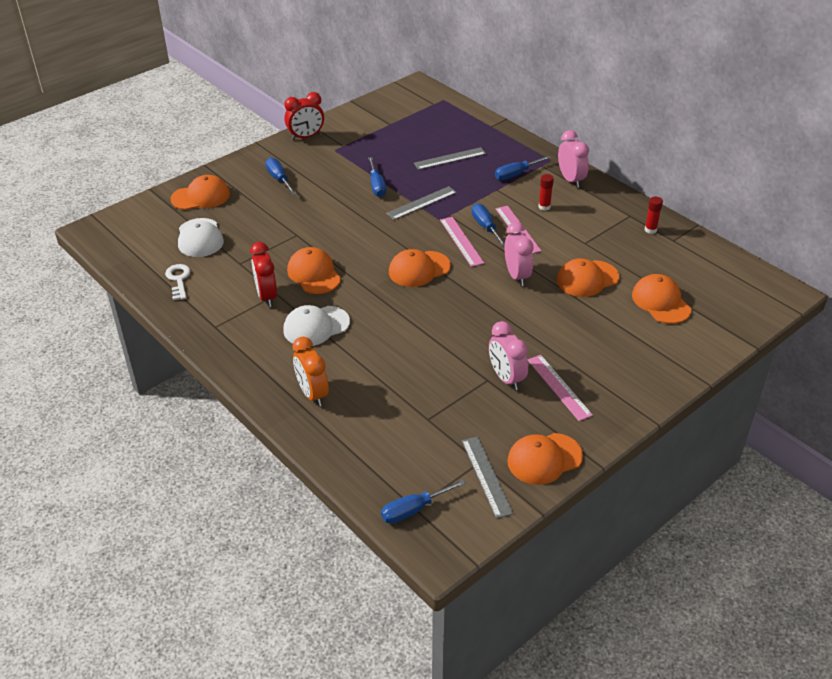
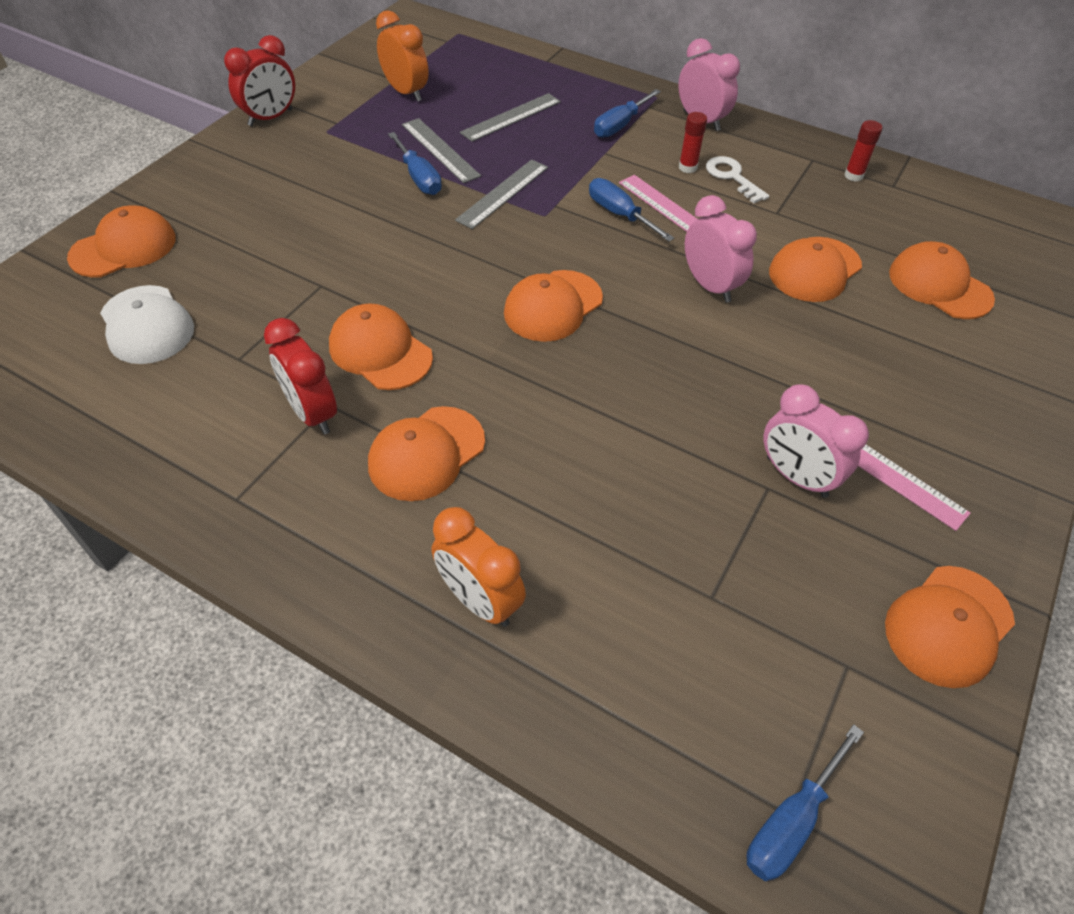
camera: 20 degrees left, 10 degrees up
(178, 280) = (131, 416): white key -> white key (732, 177)
(279, 179) = (252, 193): blue screwdriver -> none
(316, 326) = (426, 453): white cap -> orange cap
(392, 133) = (406, 92): none -> orange clock
(461, 241) = (595, 245): pink ruler -> none
(486, 476) = (876, 695): grey ruler -> grey ruler (440, 150)

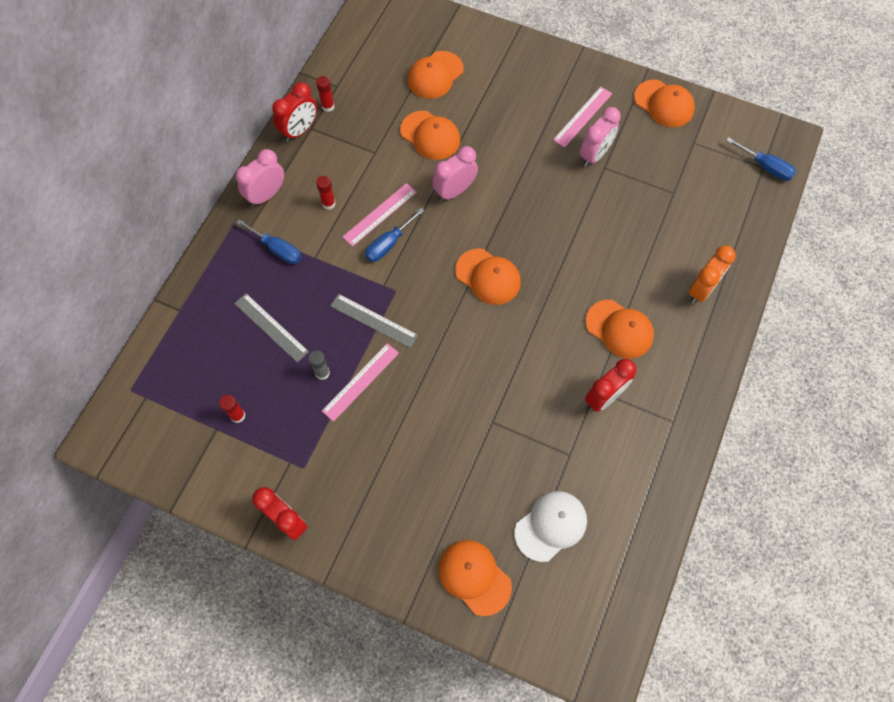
camera: 95 degrees left, 15 degrees up
(380, 351) = (546, 370): orange cap -> none
(406, 92) = (238, 415): orange clock -> red glue stick
(419, 178) = (361, 382): blue screwdriver -> pink ruler
(440, 150) = (322, 373): grey ruler -> grey glue stick
(732, 177) = (337, 176): white key -> none
(807, 150) = (300, 130): none -> red clock

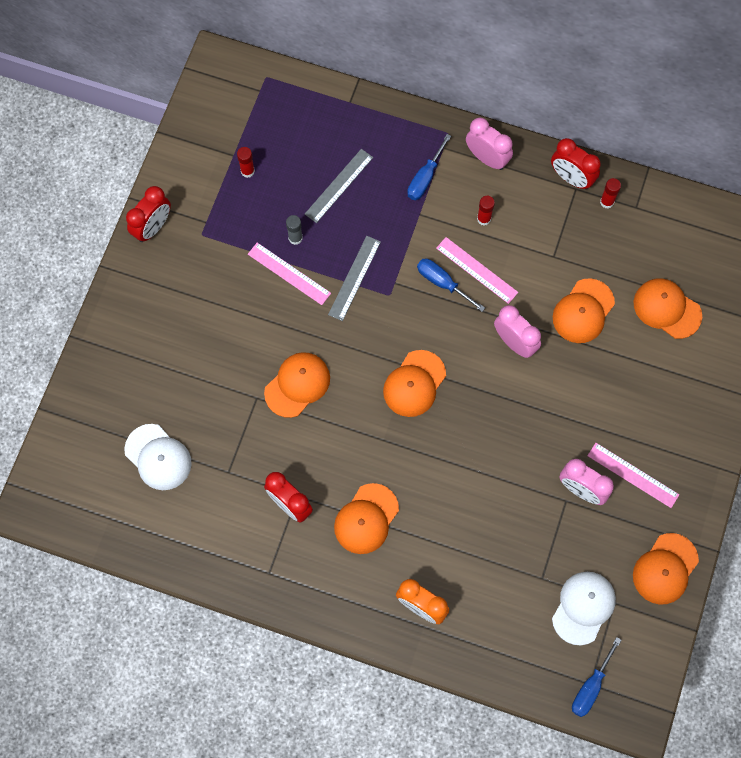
camera: 85 degrees right, 5 degrees up
(474, 577) = (109, 392): orange cap -> orange cap (297, 385)
(698, 165) = (583, 607): none -> white cap

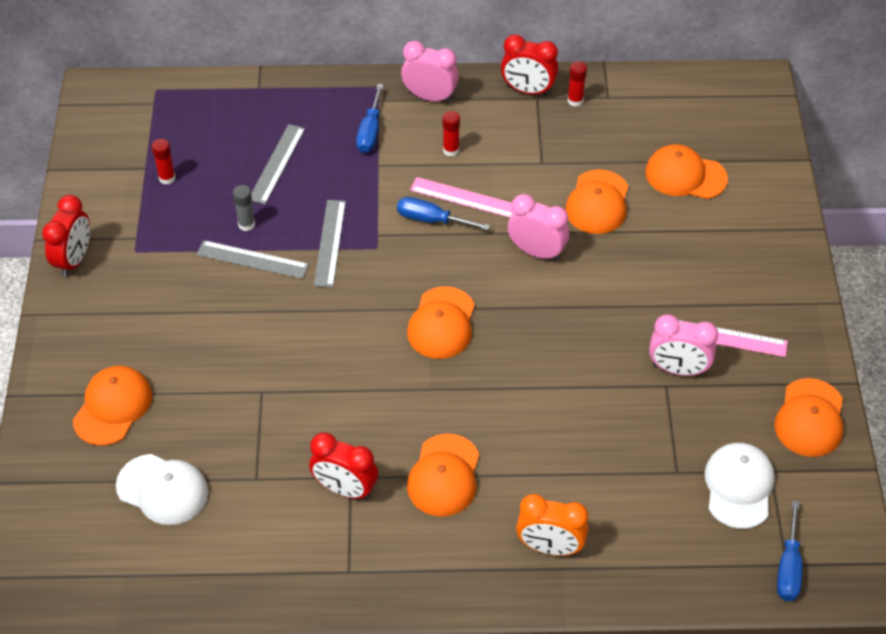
camera: 20 degrees left, 20 degrees down
(289, 274) = (252, 260): pink ruler -> grey ruler
(297, 385) = (305, 364): orange cap -> orange cap (113, 407)

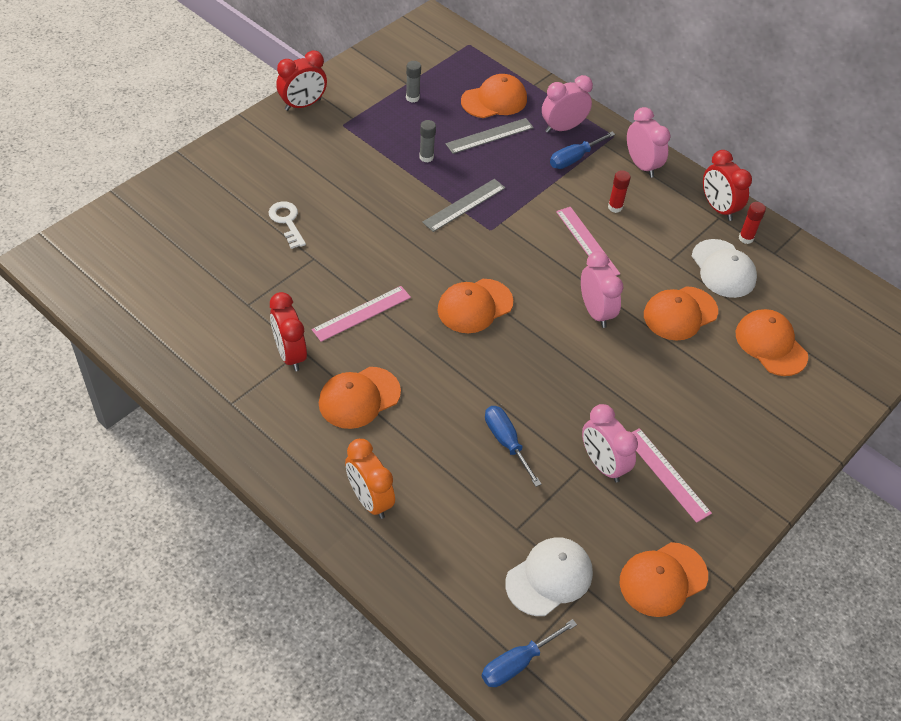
camera: 40 degrees right, 0 degrees up
(113, 407) = (221, 200): orange cap -> orange cap (494, 100)
(162, 489) = (190, 267): white cap -> white cap (723, 269)
(167, 178) = (412, 98): red glue stick -> grey glue stick
(197, 379) = (287, 222): none -> white key
(252, 260) = (404, 180): grey ruler -> none
(329, 110) = (562, 128): none -> pink clock
(360, 405) = (362, 313): none -> pink ruler
(431, 220) = (548, 239): blue screwdriver -> blue screwdriver (506, 442)

